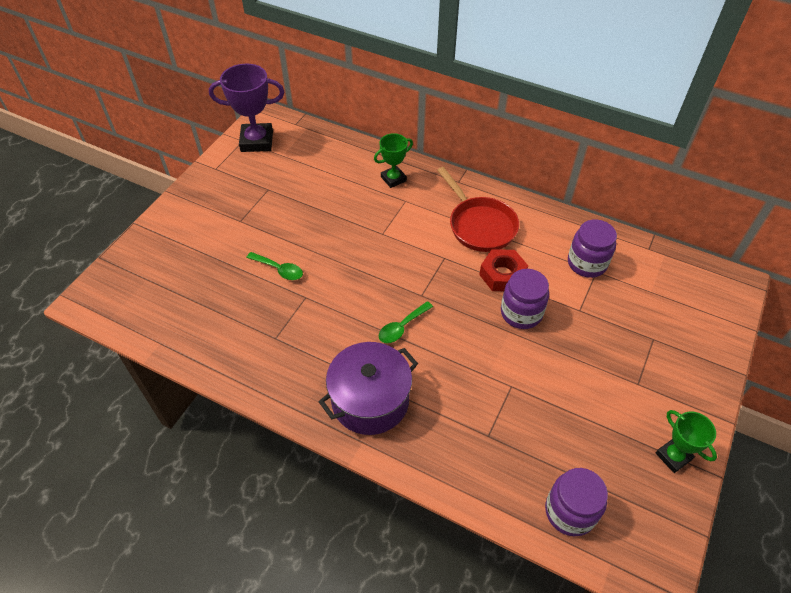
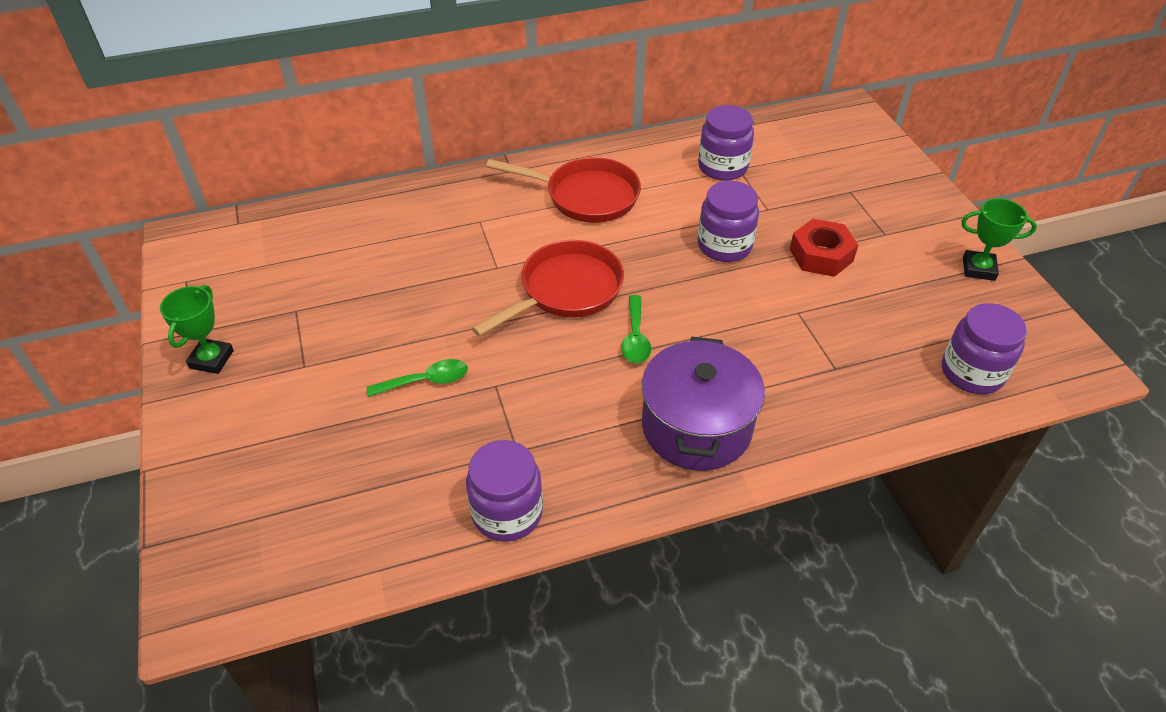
camera: 45 degrees left, 5 degrees down
(235, 364) = (507, 513): none -> purple jar
(257, 141) = (208, 270): purple trophy -> none
(393, 179) = (438, 208): green trophy -> green trophy (211, 359)
(400, 273) = (566, 290): none -> red pan
(502, 275) = (665, 225): red nut -> red nut (821, 255)

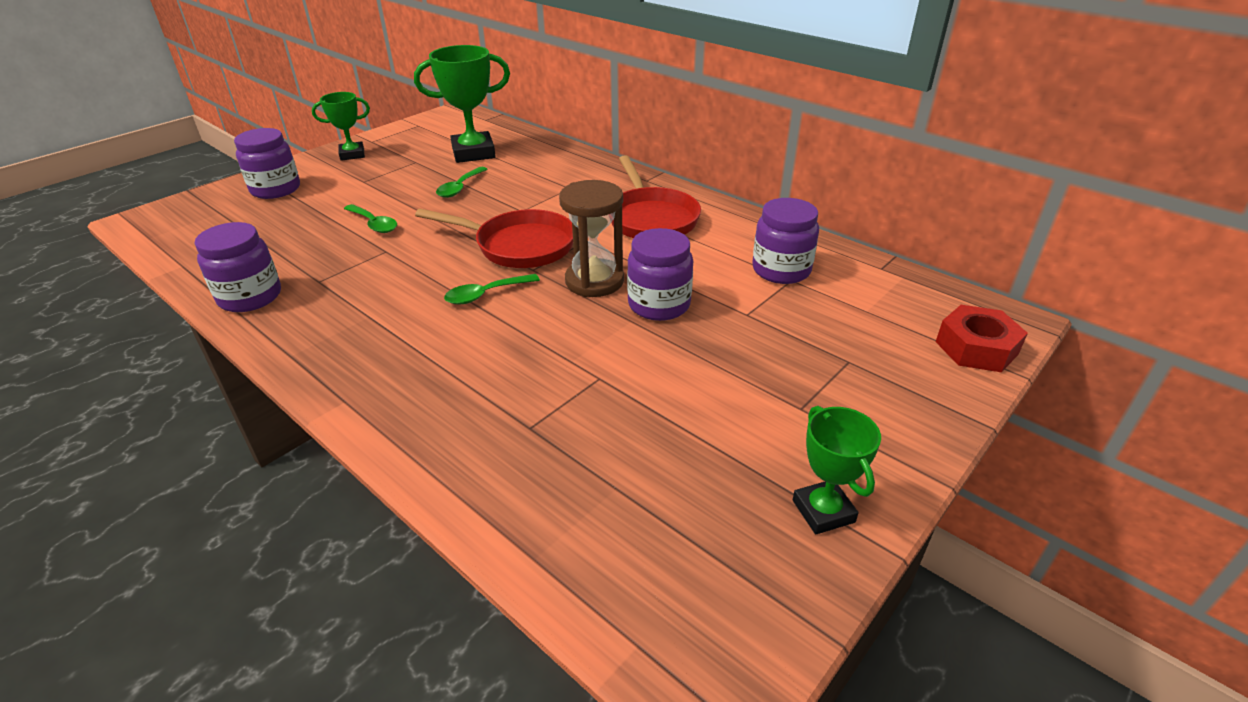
camera: 60 degrees right, 10 degrees down
(323, 259) = (473, 153): none -> green trophy
(402, 294) = (460, 188): none -> green spoon
(663, 266) = (594, 281): none -> brown hourglass
(696, 427) = (389, 359): purple pot -> none
(821, 255) = (709, 369): red nut -> red nut (976, 348)
(972, 373) = (604, 550): purple jar -> purple jar (276, 189)

